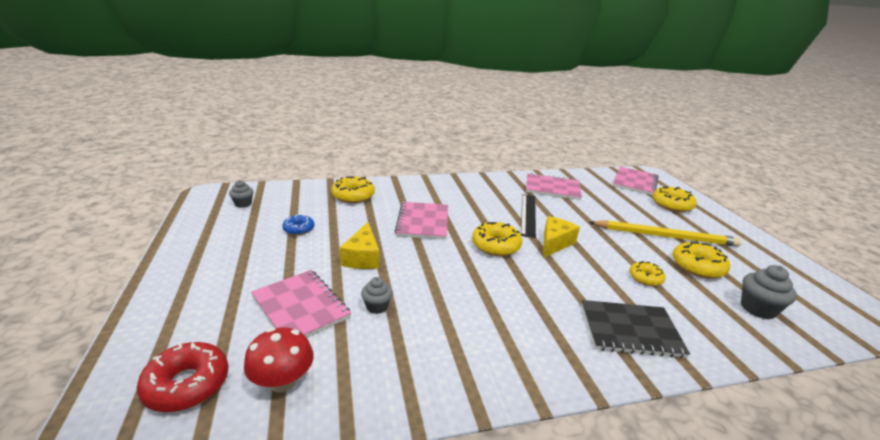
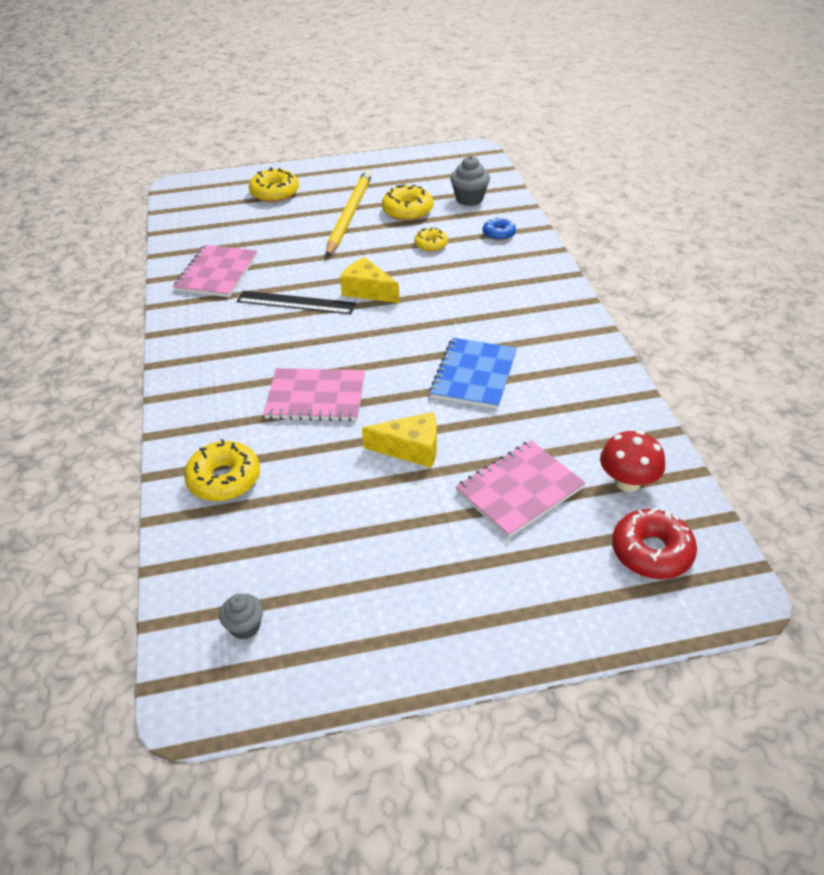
camera: 85 degrees left, 15 degrees up
(299, 229) = (338, 528): blue donut -> blue donut (499, 234)
(377, 306) = (507, 427): grey cupcake -> none
(448, 292) = (474, 375): none -> blue notebook
(496, 245) = (375, 335): yellow donut -> none
(630, 330) = (511, 269): black notebook -> none
(635, 182) = (206, 204): pink notebook -> none

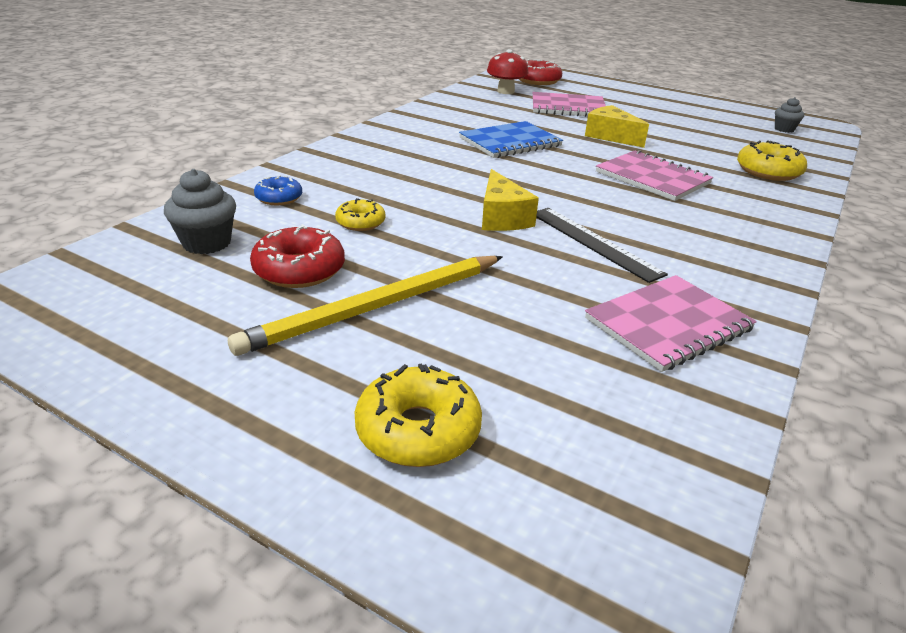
camera: 140 degrees left, 10 degrees down
(407, 211) = (299, 270): yellow donut -> red donut

